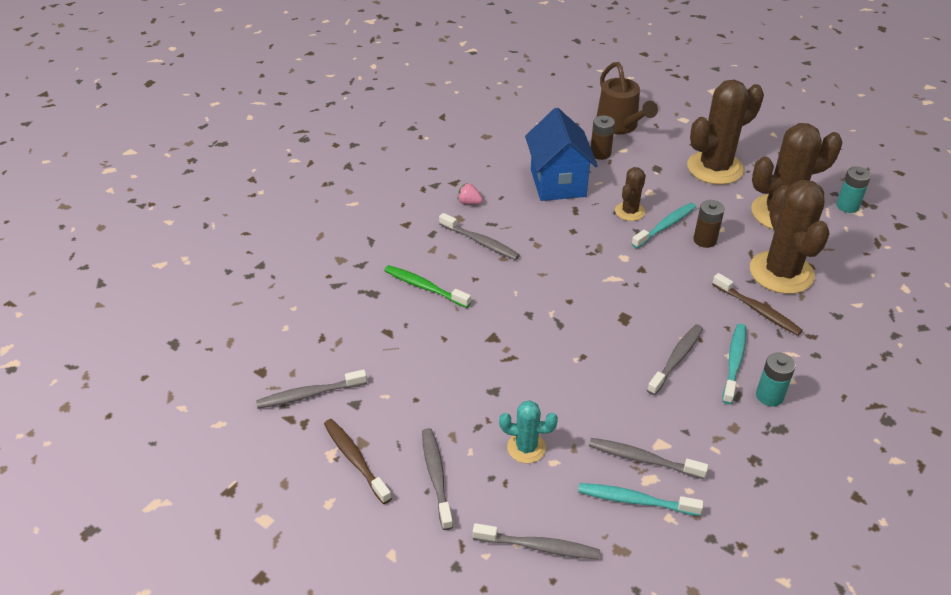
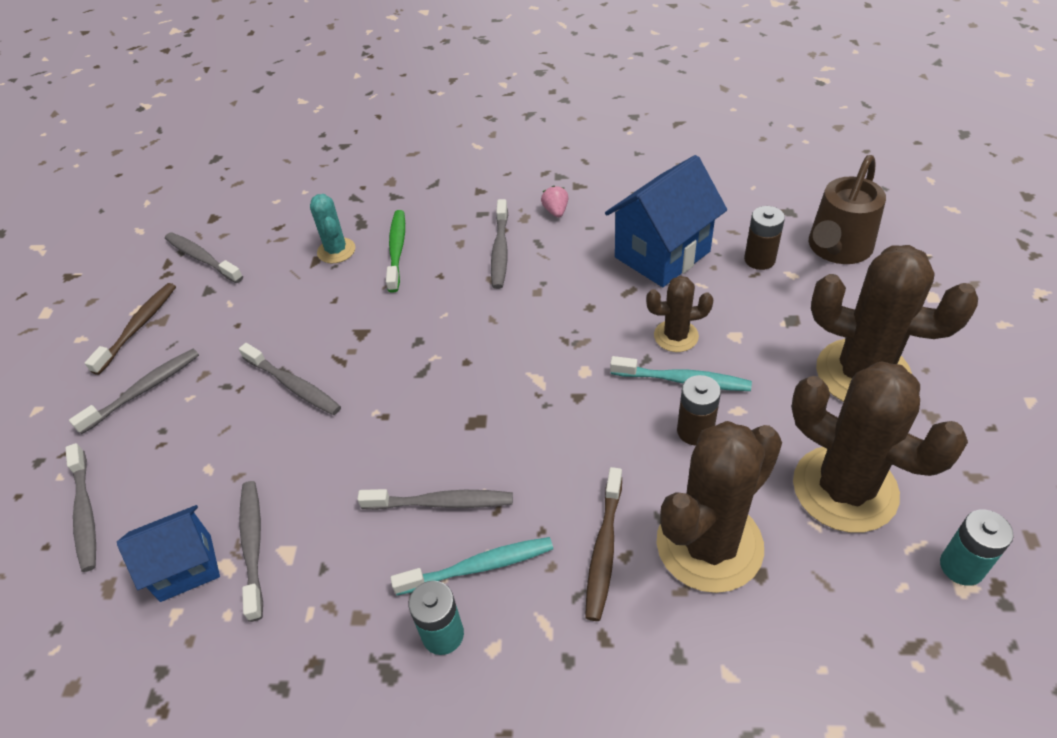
camera: 60 degrees right, 5 degrees up
(512, 390) = (293, 385): none -> grey toothbrush
(526, 448) = (216, 436): turquoise cactus -> turquoise cactus (336, 251)
(635, 500) = (186, 567): turquoise toothbrush -> blue house

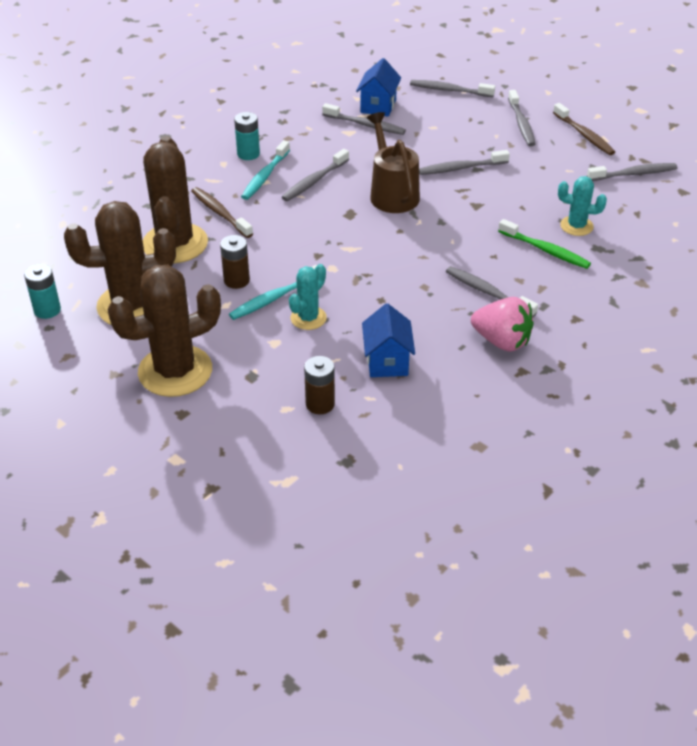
camera: 125 degrees right, 5 degrees down
(556, 211) = (501, 341): pink strawberry -> pink strawberry, size x2.00
(662, 254) = (387, 362): blue house -> blue house, size x0.63
(676, 336) = (308, 318): brown cactus -> turquoise cactus
(837, 249) = (276, 452): brown watering can -> brown watering can (392, 193)

